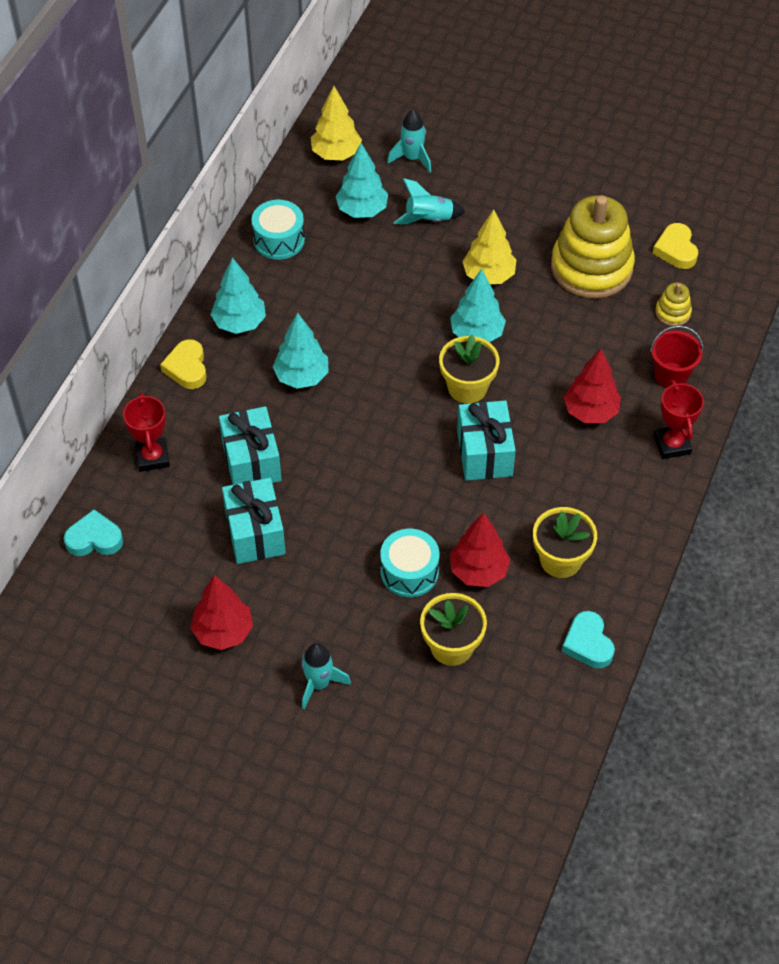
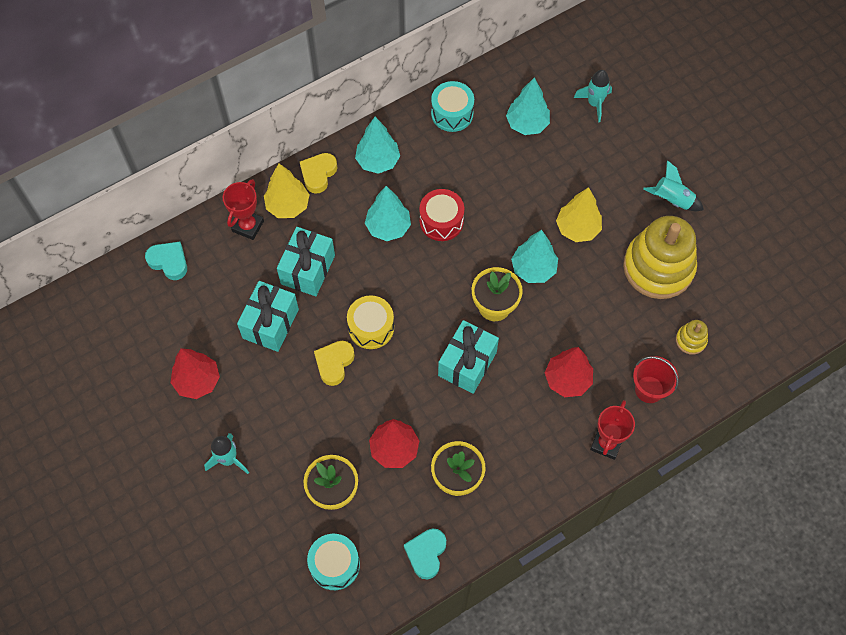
camera: 35 degrees right, 10 degrees up
(336, 154) = (542, 69): yellow tree -> yellow tree (288, 206)
(351, 342) = (441, 221): none -> red drum
(362, 477) = (371, 328): none -> yellow drum
(409, 572) = (348, 418): turquoise drum -> turquoise drum (335, 565)
(428, 219) = (568, 159): turquoise rocket -> turquoise rocket (672, 200)
(676, 250) = (734, 291): yellow heart -> yellow heart (334, 363)

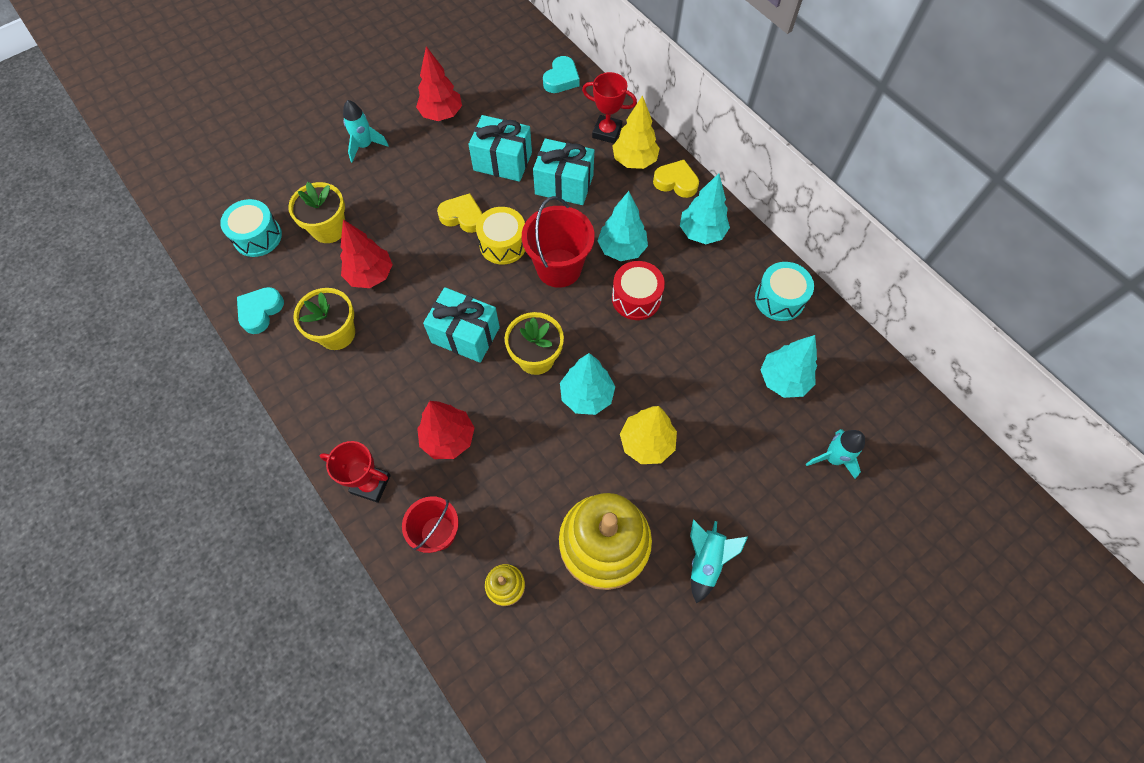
camera: 85 degrees right, 0 degrees up
(403, 281) = (559, 268): none -> red bucket
(426, 553) = (260, 311): turquoise heart -> turquoise heart turned 75 degrees counterclockwise

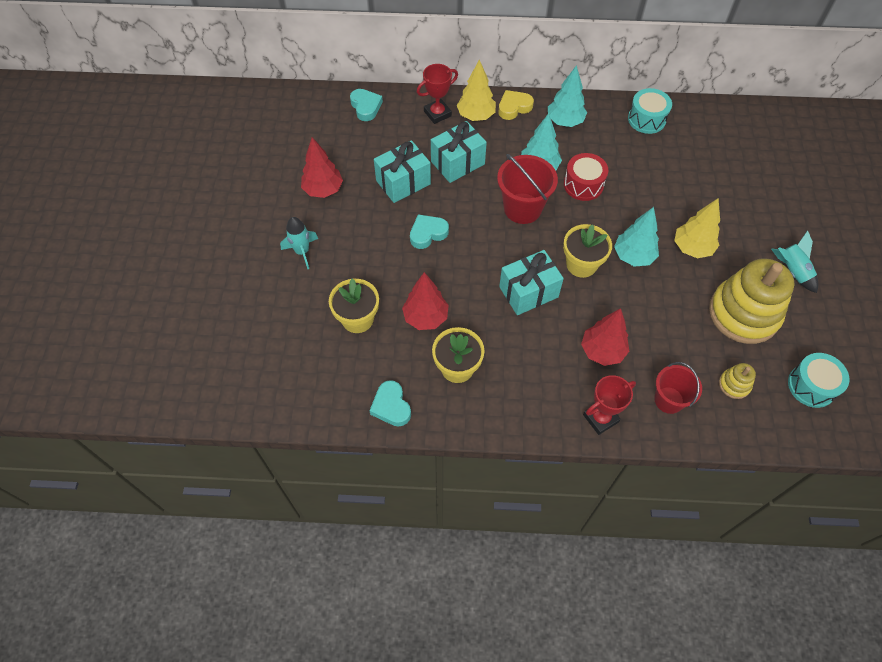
camera: 50 degrees left, 5 degrees down
(257, 237) = (317, 369): turquoise drum -> turquoise drum (811, 386)
(462, 216) = (427, 233): yellow heart -> turquoise heart
(503, 244) = (474, 225): yellow drum -> none
(783, 380) = (703, 155): turquoise tree -> none
(832, 458) = (771, 169): turquoise rocket -> none

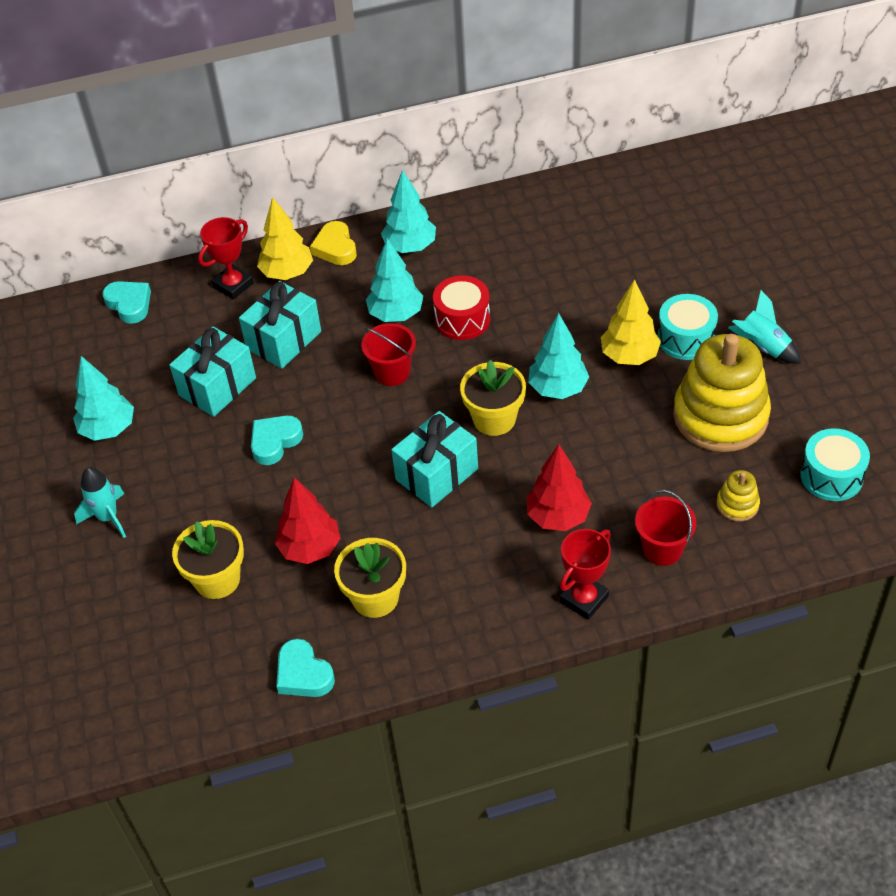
camera: 15 degrees left, 10 degrees down
(323, 190) = (108, 429): red tree -> turquoise tree
(514, 107) = (335, 248): yellow heart -> yellow heart turned 60 degrees counterclockwise
(522, 208) = (392, 372): red bucket -> red bucket, size x0.66
(646, 119) = (517, 214): turquoise drum -> turquoise drum (686, 338)

